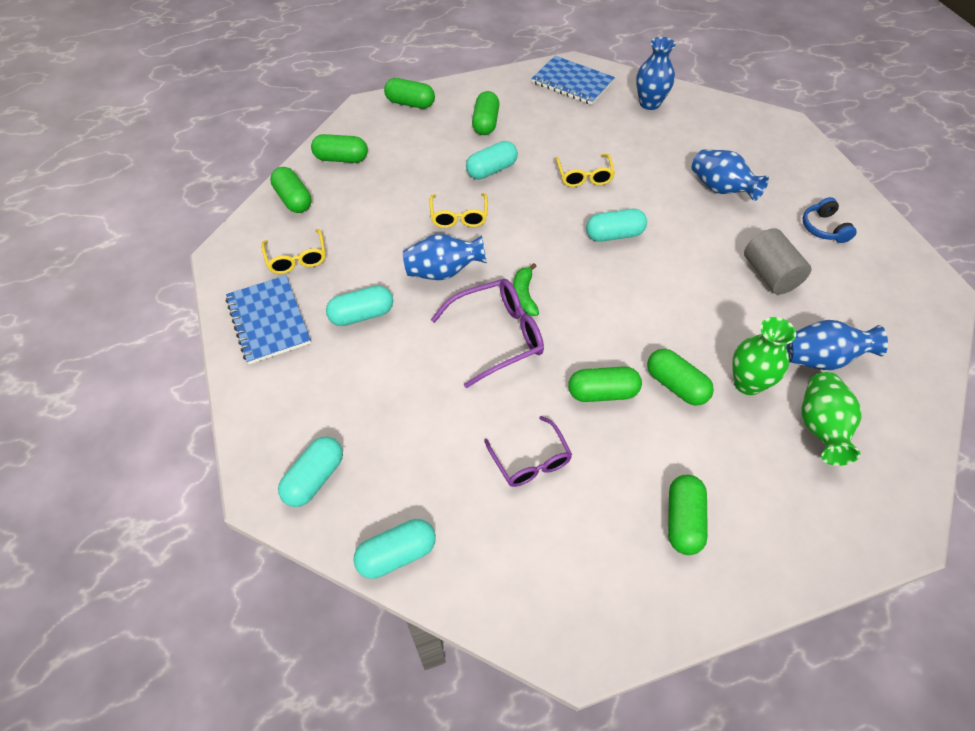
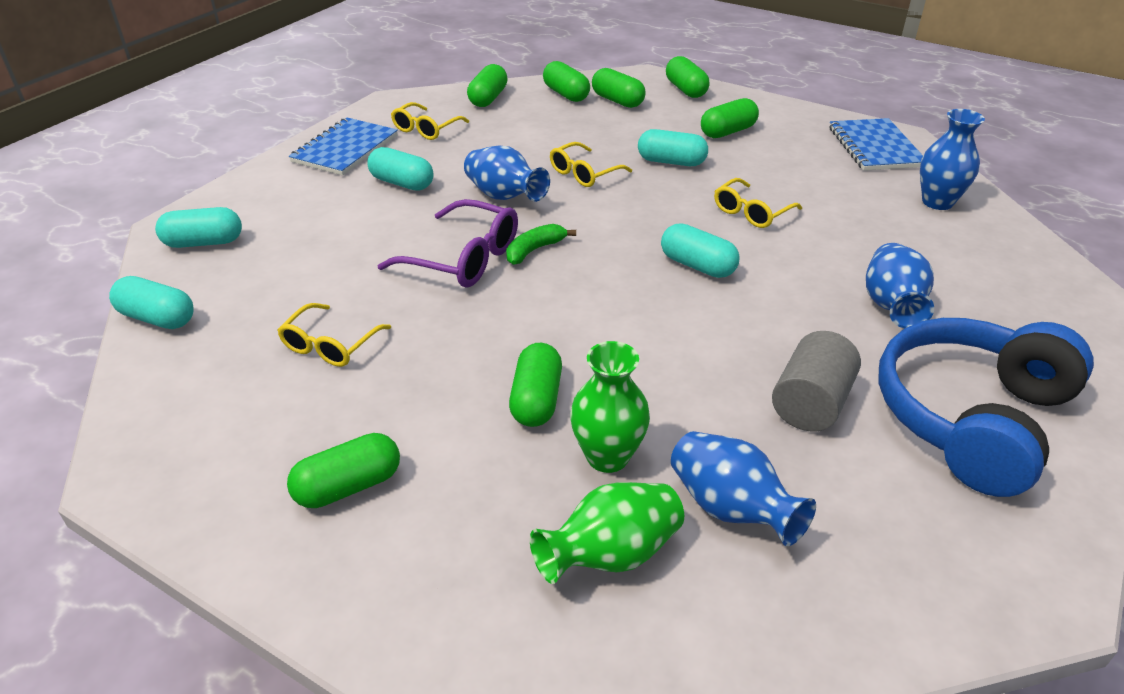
camera: 50 degrees right, 15 degrees down
(530, 461) = (330, 345): purple glasses -> yellow glasses
(602, 392) = (466, 352): green capsule -> green capsule (617, 101)
(823, 228) = (970, 418): blue headphones -> blue headphones, size x2.42

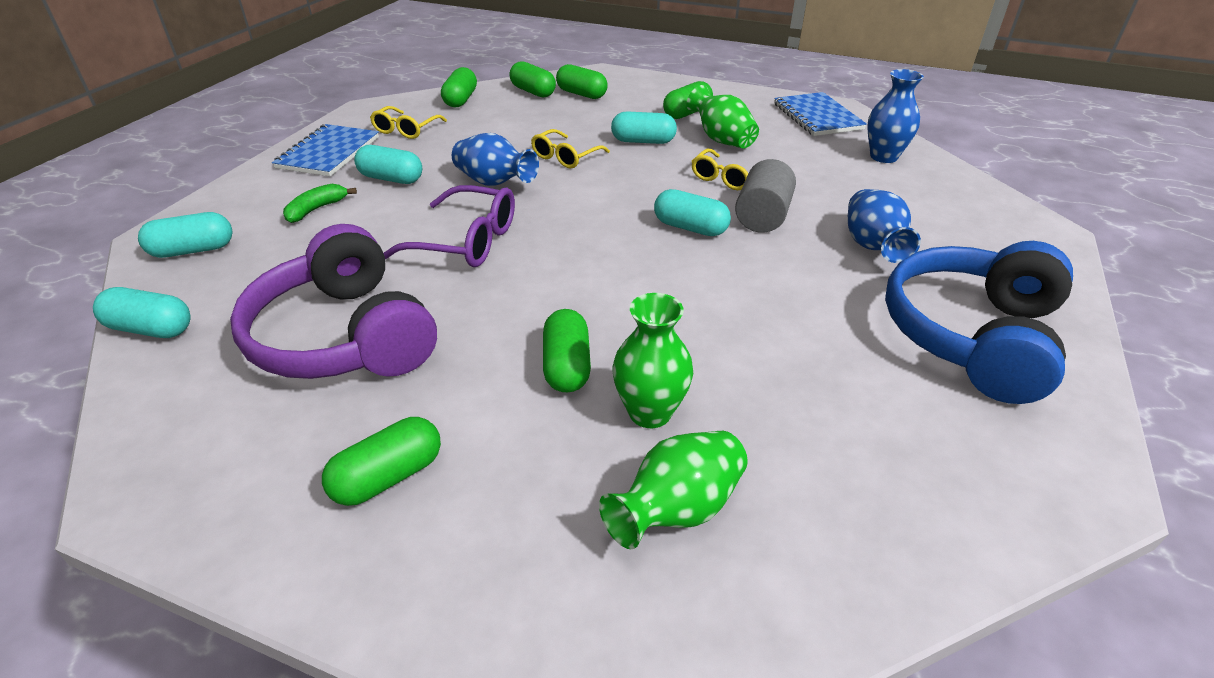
camera: 10 degrees left, 0 degrees up
(330, 345) = (344, 336): yellow glasses -> purple headphones
(534, 250) = (533, 228): green banana -> green banana (316, 209)
(686, 90) = (640, 81): green capsule -> none
(730, 508) = (781, 447): blue vase -> none
(757, 166) = (721, 139): none -> green vase
(810, 403) = (827, 340): grey cylinder -> grey cylinder (762, 217)

